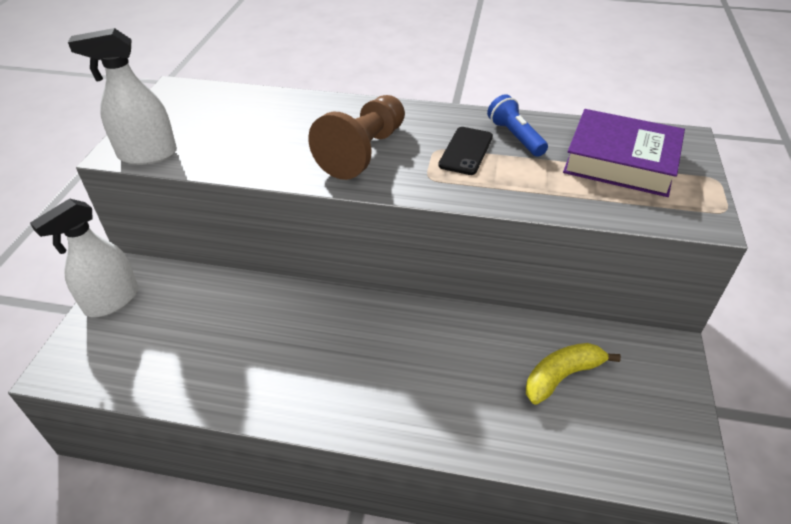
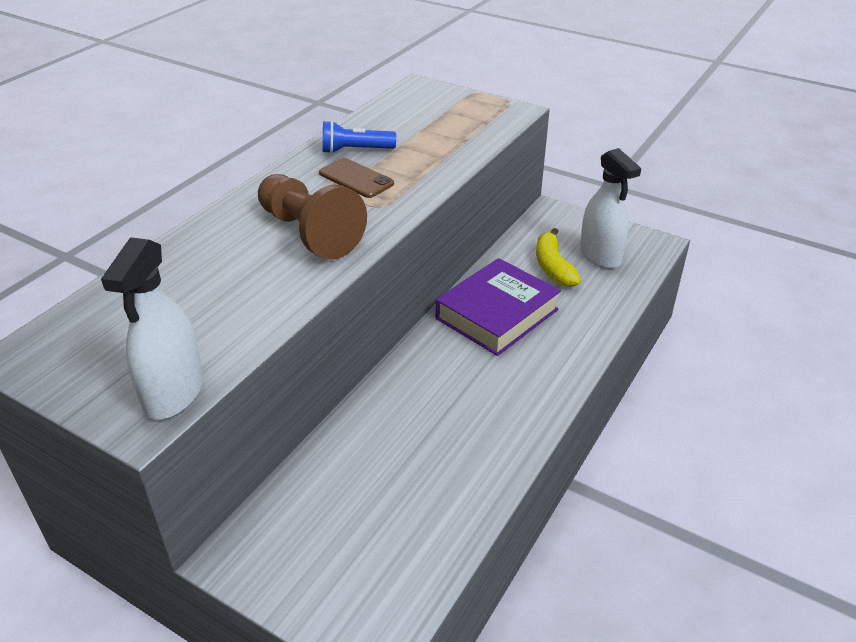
camera: 70 degrees left, 5 degrees down
(112, 301) = (281, 576): white spray bottle -> white spray bottle (600, 256)
(466, 151) = (356, 178): black phone -> brown phone
(621, 161) = (426, 117): purple book -> purple book (497, 314)

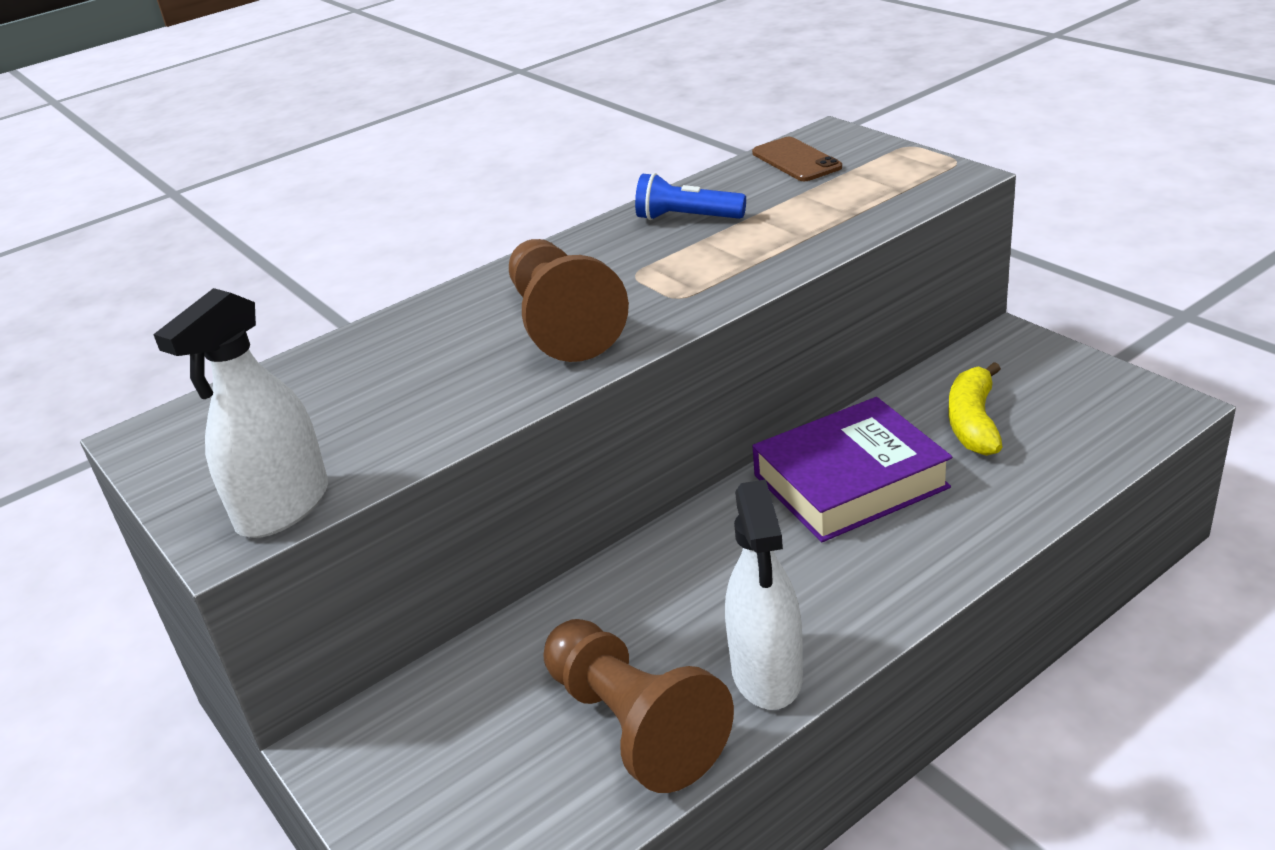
camera: 25 degrees right, 5 degrees down
(356, 178) = (666, 256): brown phone -> brown phone (796, 160)
(435, 495) = (634, 725): none -> brown pawn
(600, 256) = (1061, 414): white spray bottle -> white spray bottle (767, 673)

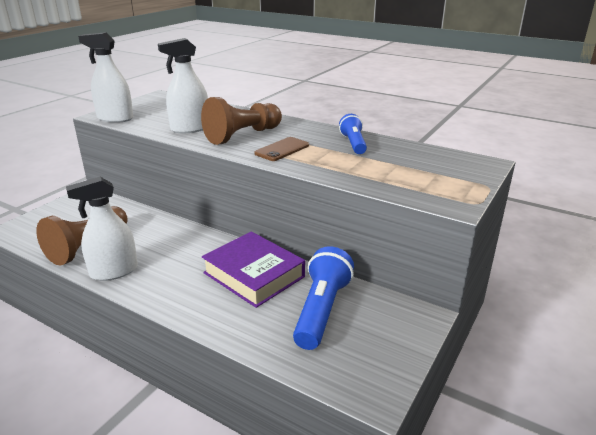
camera: 65 degrees right, 5 degrees down
(465, 388) = (190, 129): none -> white spray bottle
(796, 160) = (440, 159): brown phone -> brown phone (282, 149)
(973, 422) = (322, 310): yellow banana -> blue flashlight

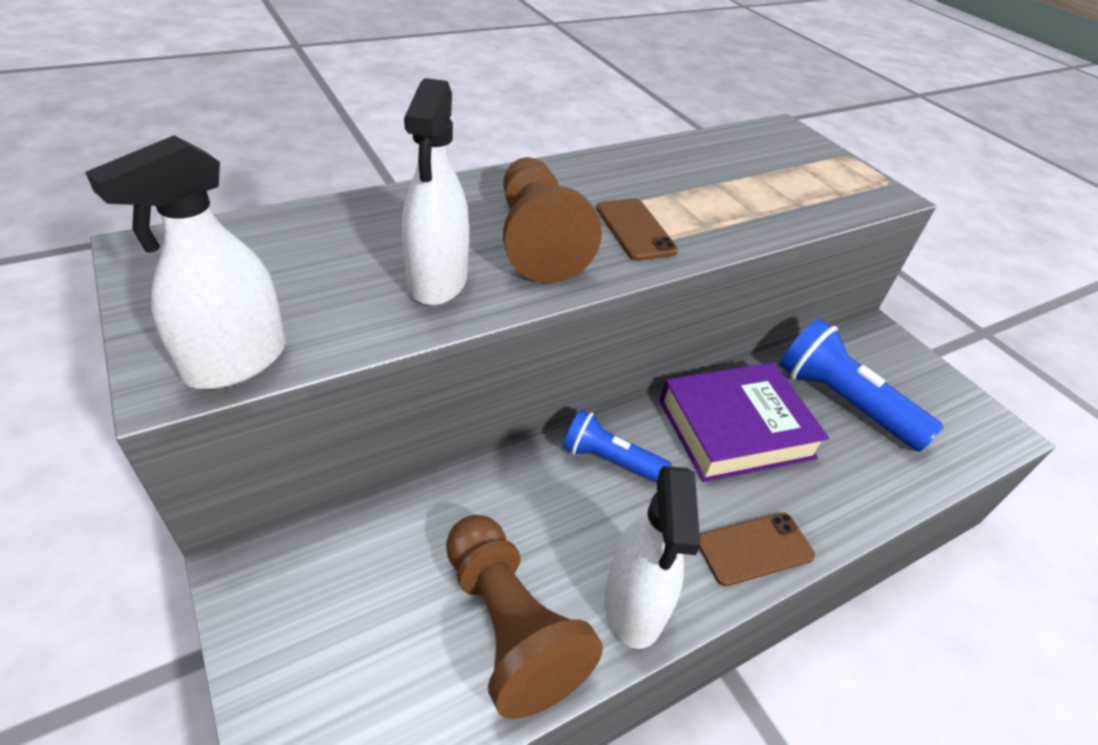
camera: 65 degrees left, 15 degrees up
(169, 298) = (754, 548): none -> brown phone
(353, 143) = (660, 170): blue flashlight -> blue flashlight (609, 459)

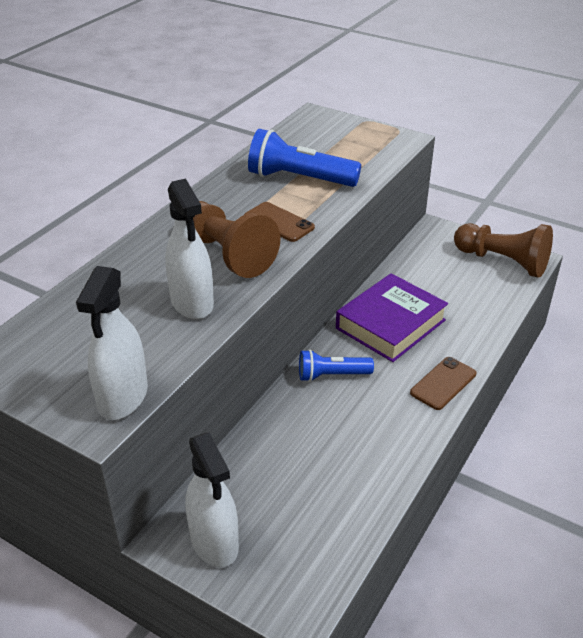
camera: 25 degrees left, 5 degrees down
(509, 627) = (343, 486): brown pawn -> brown pawn (503, 262)
(634, 604) = (400, 442): white spray bottle -> white spray bottle (214, 542)
(842, 401) = (439, 280): blue flashlight -> blue flashlight (299, 178)

